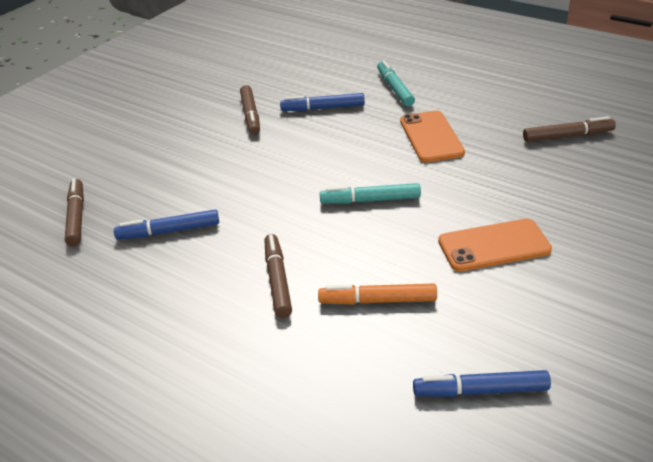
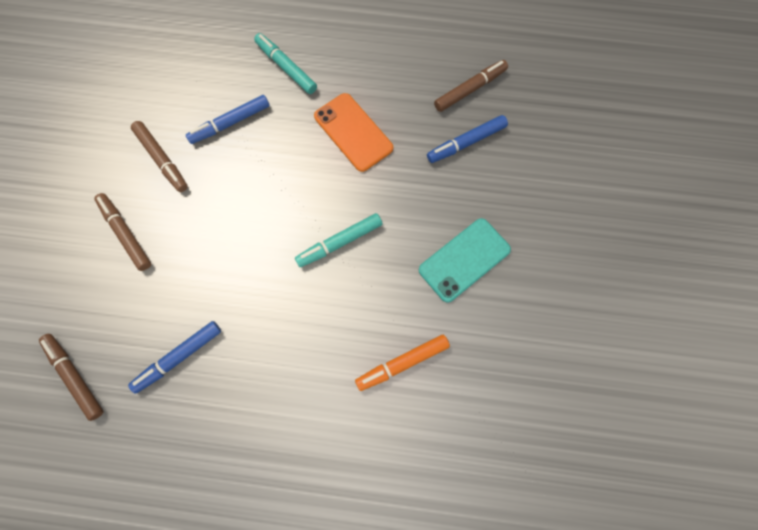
camera: 30 degrees left, 35 degrees up
(277, 280) = (310, 376): brown marker -> brown marker (125, 234)
(480, 391) = (515, 422): blue marker -> blue marker (466, 142)
(493, 245) = (464, 260): orange phone -> turquoise phone

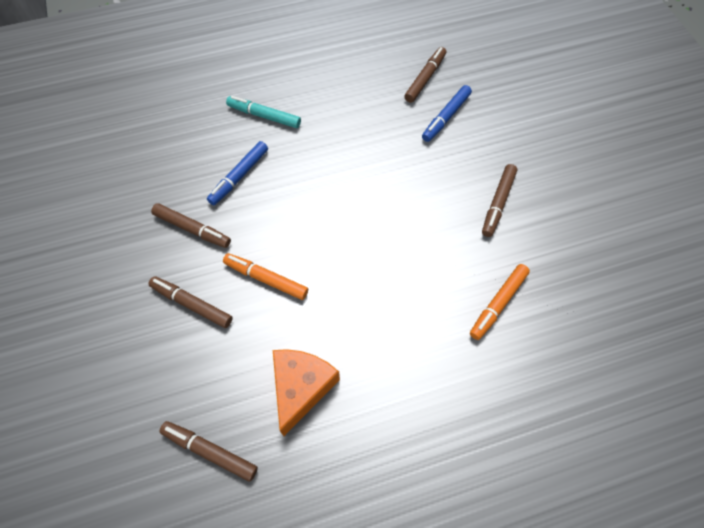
camera: 25 degrees left, 10 degrees down
(178, 357) = (301, 388): blue marker -> orange cheese
(201, 239) = (266, 279): none -> orange marker
(339, 242) = (389, 232): turquoise marker -> none
(353, 132) = (350, 144): orange phone -> none
(464, 260) = (498, 203): turquoise phone -> brown marker

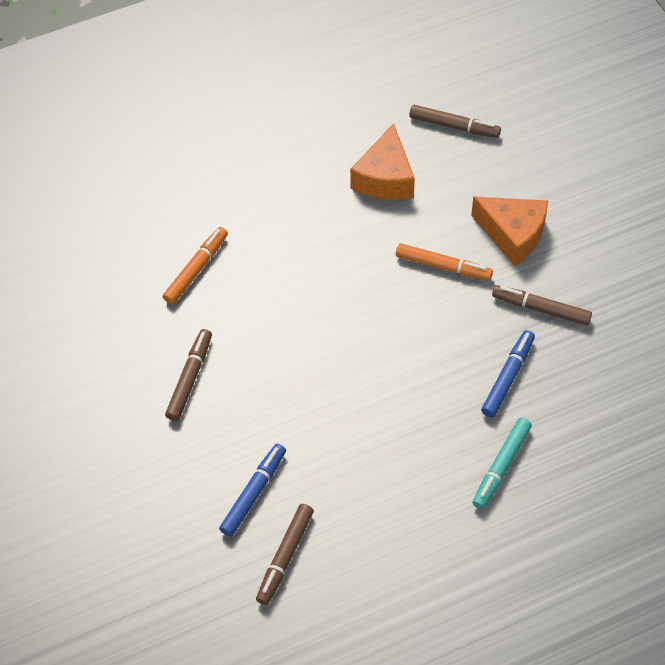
camera: 175 degrees right, 5 degrees down
(192, 304) = (512, 235): brown marker -> orange cheese
(264, 116) = (501, 466): turquoise marker -> turquoise marker turned 105 degrees clockwise

